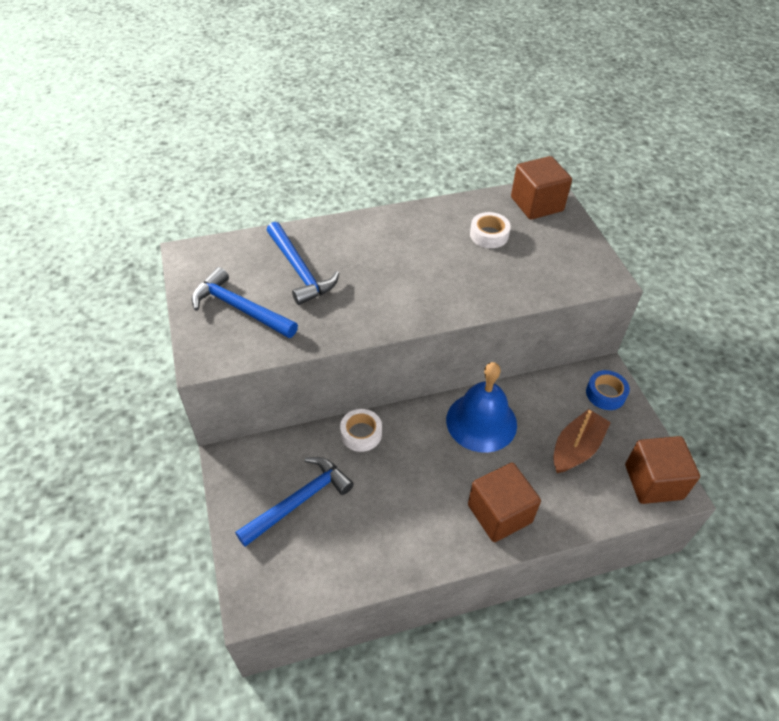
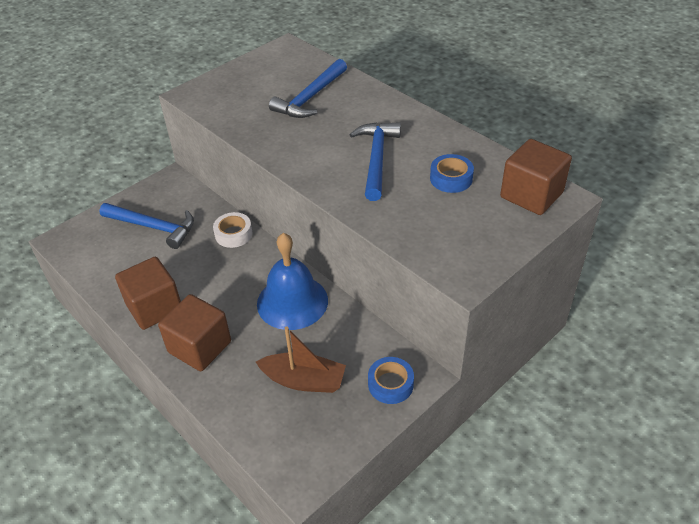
camera: 65 degrees right, 5 degrees down
(240, 308) = (248, 88): blue hammer -> blue hammer (376, 159)
(489, 235) = (451, 179): white tape -> blue tape
(653, 482) = (299, 457): brown cube -> brown cube (154, 307)

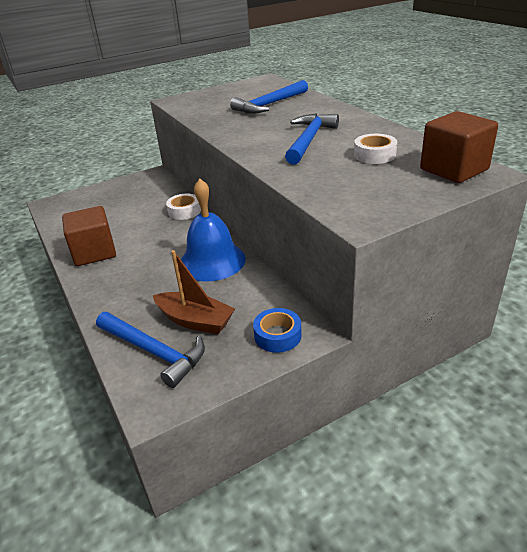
camera: 15 degrees right, 10 degrees down
(153, 227) = (123, 201): blue hammer -> blue hammer (154, 352)
(200, 347) = (116, 284): brown cube -> none
(451, 179) = (374, 155): blue tape -> white tape

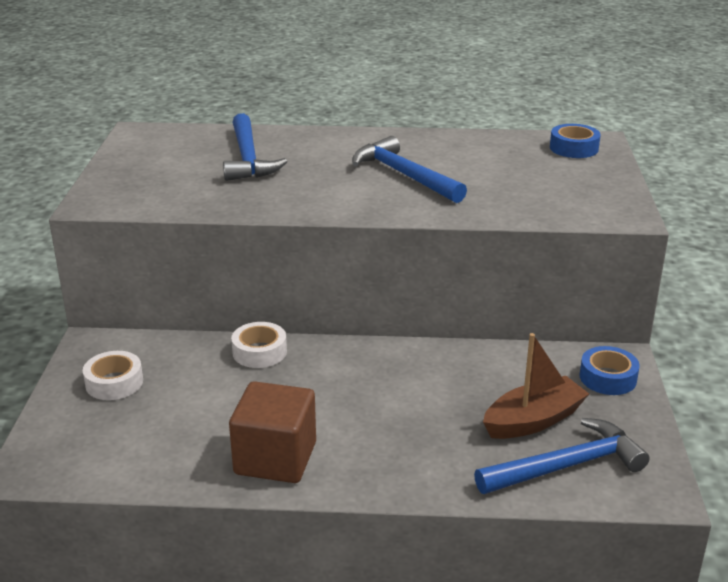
camera: 60 degrees left, 5 degrees down
(212, 261) = (418, 371): blue bell -> none
(374, 155) = (494, 163): white tape -> white tape (114, 383)
(453, 169) = (574, 148): brown cube -> blue tape

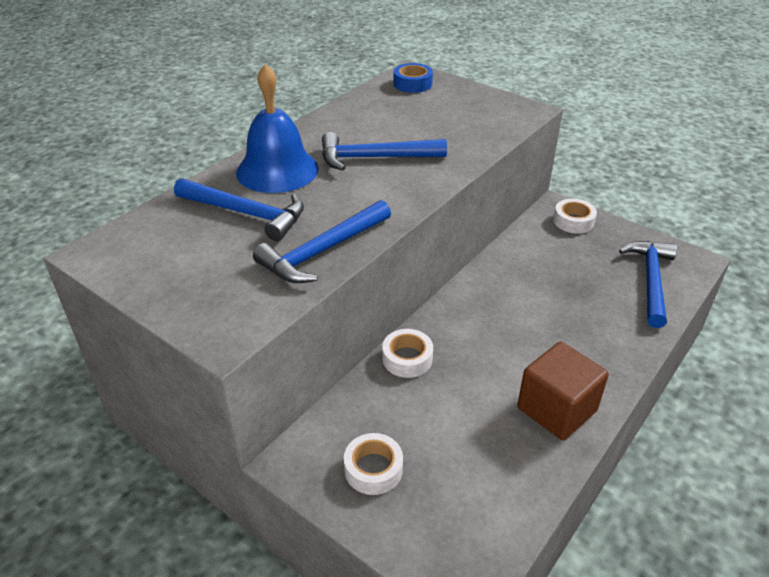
camera: 55 degrees left, 10 degrees up
(233, 201) = (322, 251): none -> blue hammer
(325, 147) = (277, 170): none -> blue bell
(533, 420) = (596, 270): brown boat -> none
(608, 378) = (573, 221): blue tape -> white tape

